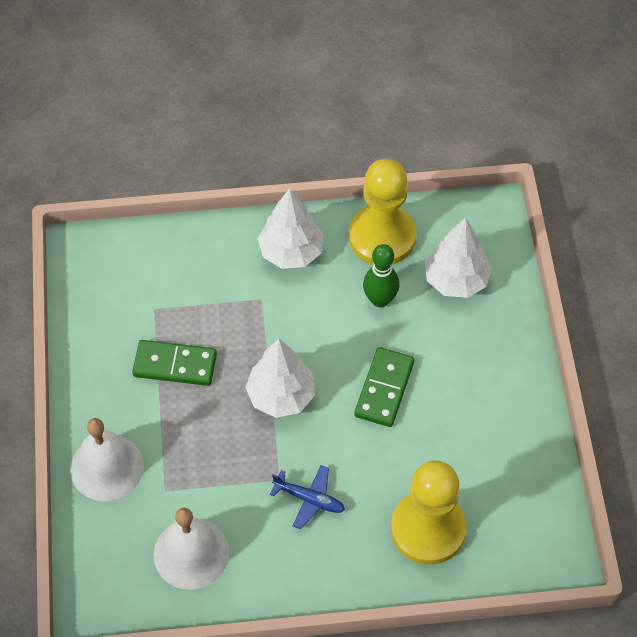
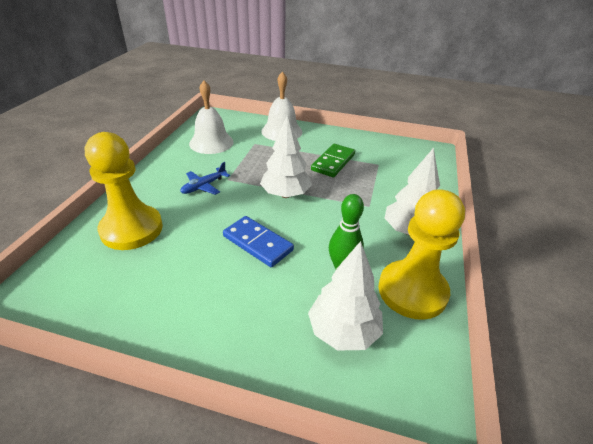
camera: 110 degrees right, 20 degrees down
(384, 389) = (257, 243): green domino -> blue domino

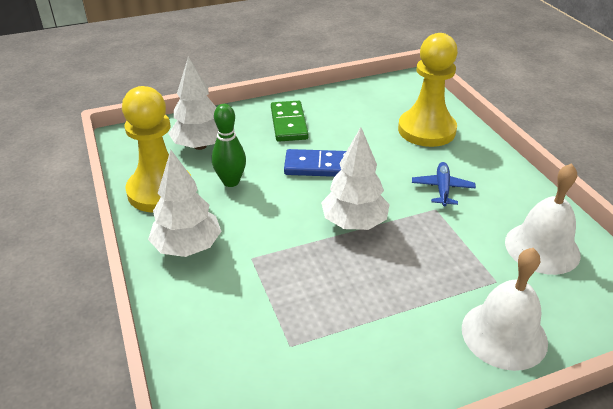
camera: 145 degrees right, 0 degrees up
(333, 162) = (355, 307): green domino -> green domino (288, 123)

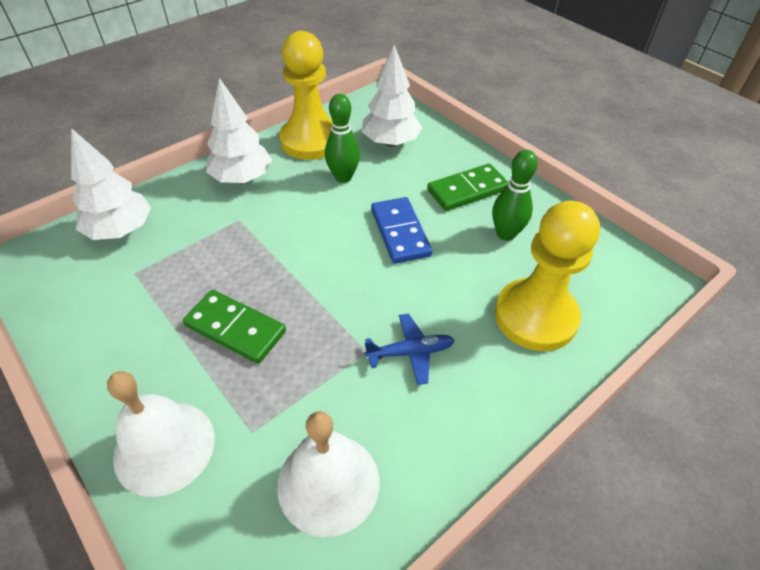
camera: 70 degrees right, 10 degrees up
(346, 120) = (506, 234): none -> green bowling pin
(354, 223) = (313, 281): white tree -> white tree (121, 230)
(391, 277) = (235, 329): none -> green domino

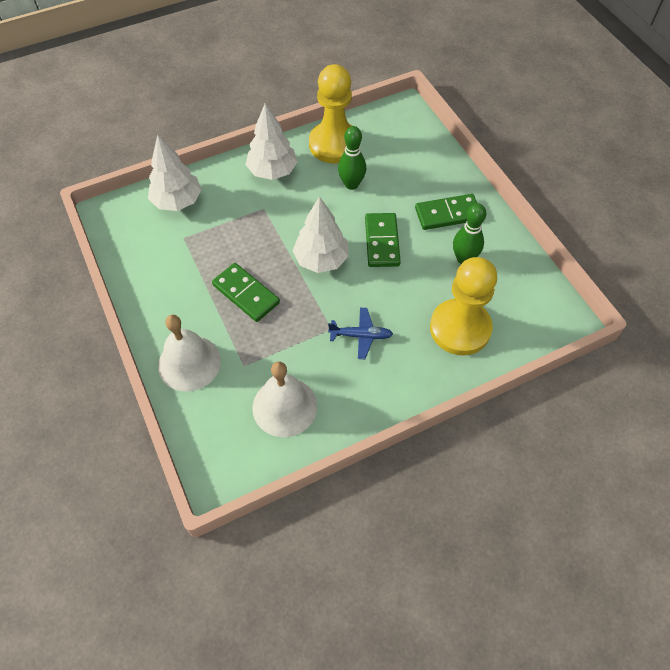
camera: 15 degrees right, 10 degrees up
(390, 142) = (399, 157): white tree -> white tree (321, 259)
(400, 232) = (382, 242): blue domino -> green domino

